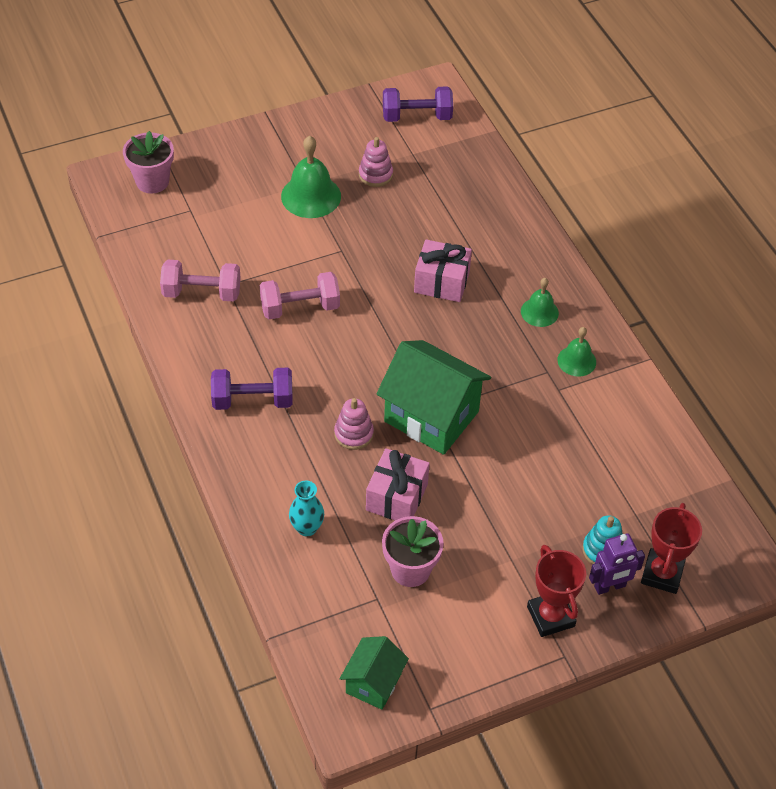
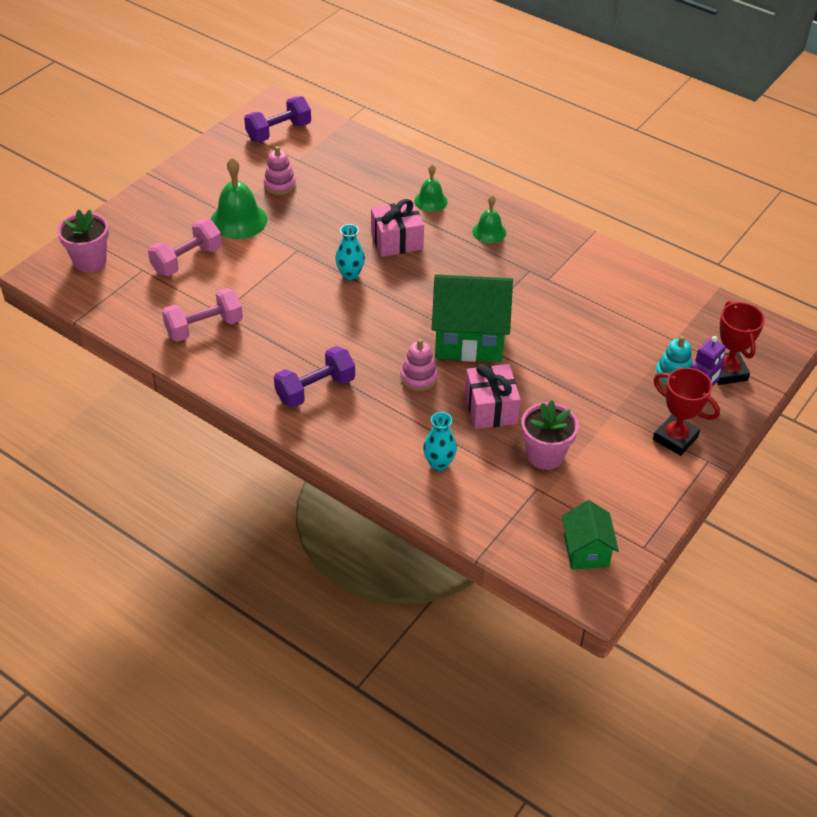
camera: 30 degrees left, 5 degrees down
(300, 307) = (297, 305): pink dumbbell -> pink dumbbell (187, 260)
(371, 298) = (350, 274): none -> turquoise vase
(576, 361) = (544, 254): green bell -> green bell (430, 201)

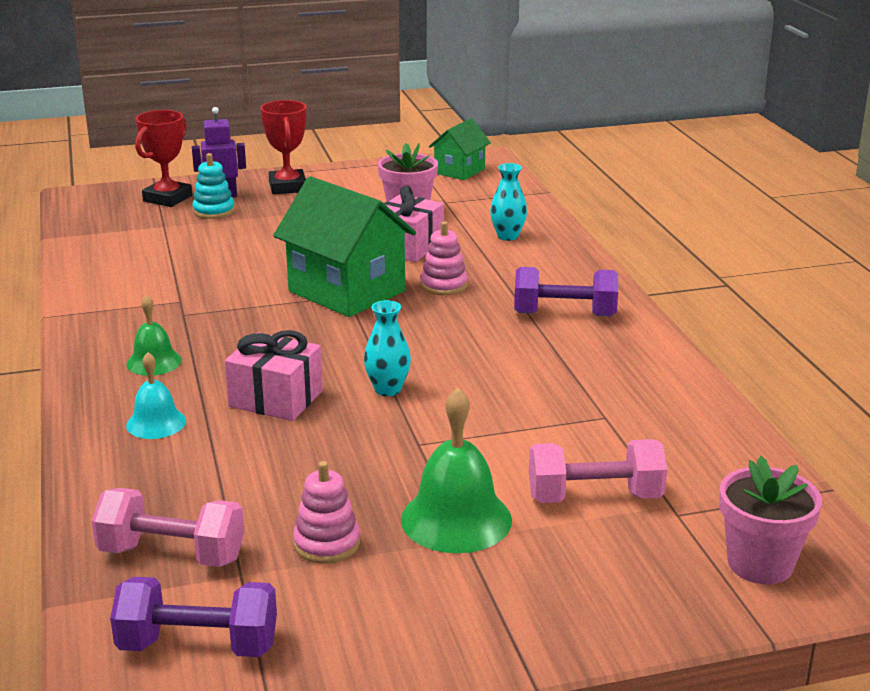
camera: 140 degrees left, 20 degrees down
(204, 327) = (642, 411): pink dumbbell -> pink dumbbell (172, 554)
(430, 201) = (156, 423): green bell -> turquoise bell

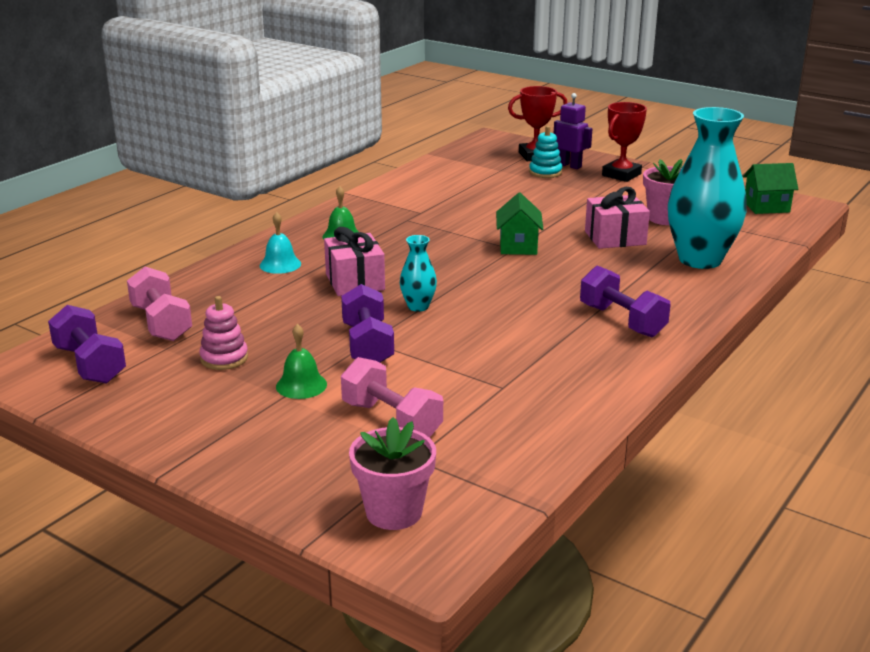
camera: 50 degrees right, 0 degrees up
(346, 291) = (518, 246): green house -> green house, size x0.55
(426, 448) = (367, 345): none -> purple dumbbell
(444, 285) = (584, 269): pink stacking toy -> none
(456, 519) = (301, 385): green bell -> green bell, size x0.60
(507, 236) = (700, 260): turquoise vase -> turquoise vase, size x2.23

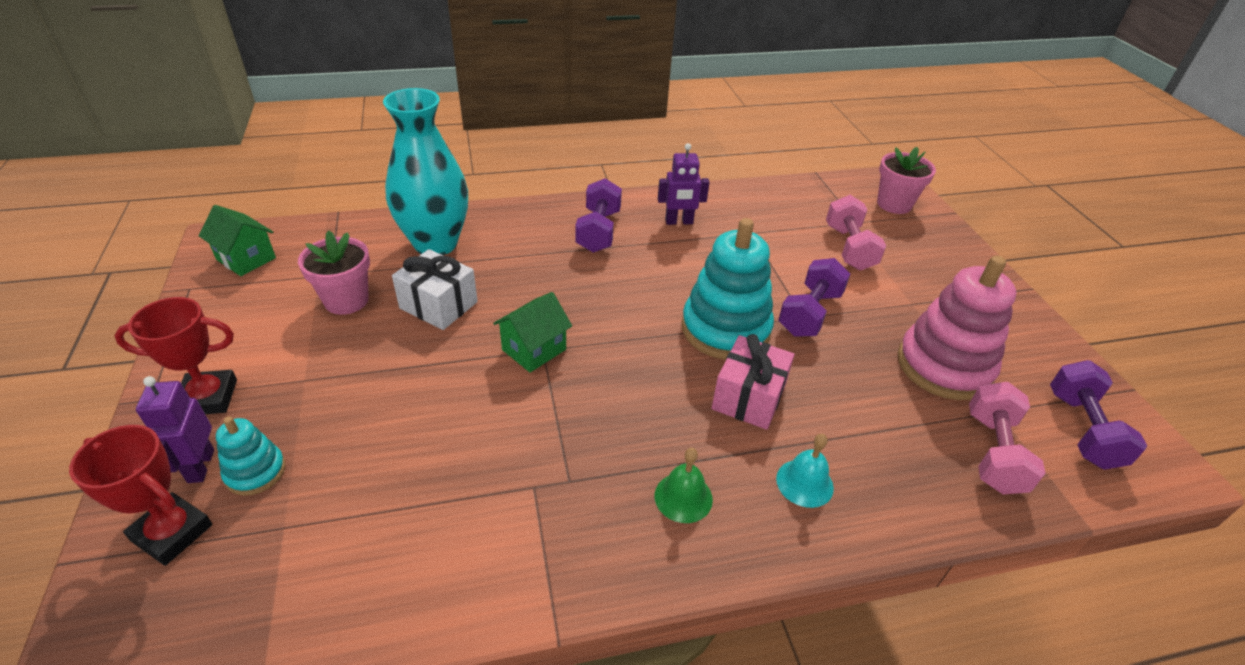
camera: 140 degrees left, 15 degrees up
(224, 358) = (944, 366): pink stacking toy -> pink stacking toy, size x1.99
(301, 385) = (892, 305): green bell -> none
(418, 307) = (725, 329): turquoise vase -> turquoise stacking toy
(578, 362) = (679, 222): none -> purple robot
(615, 238) = (438, 305): pink gift -> white gift

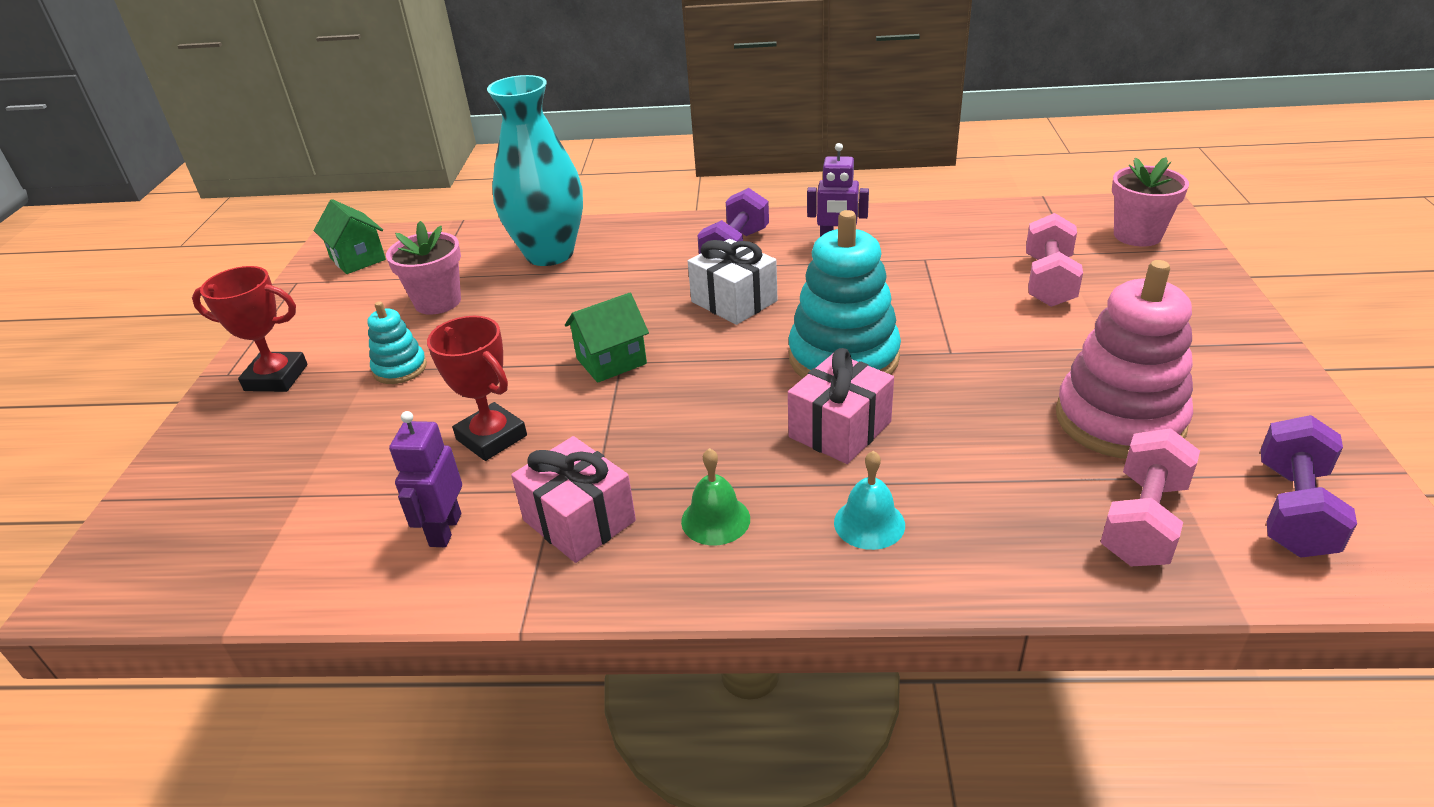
camera: 20 degrees right, 5 degrees down
(172, 533) = (202, 487): red trophy -> red trophy (491, 437)
(200, 466) = (247, 434): purple robot -> purple robot (445, 530)
(255, 472) = (293, 445): turquoise stacking toy -> turquoise stacking toy (400, 368)
(438, 305) = (528, 312): white gift -> white gift (734, 301)
(567, 515) = (579, 520): none -> pink gift
(809, 313) = (960, 349): purple dumbbell -> none

